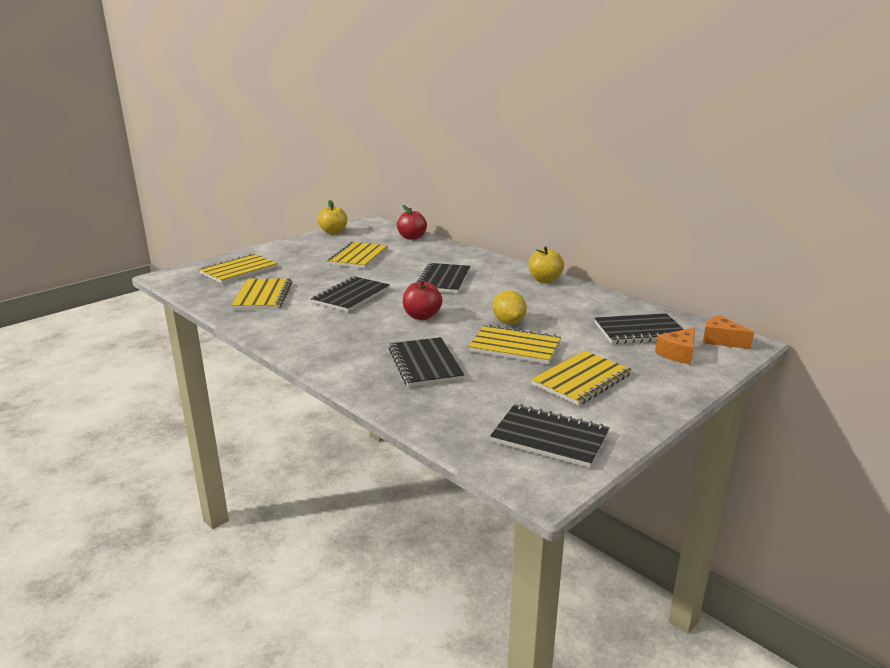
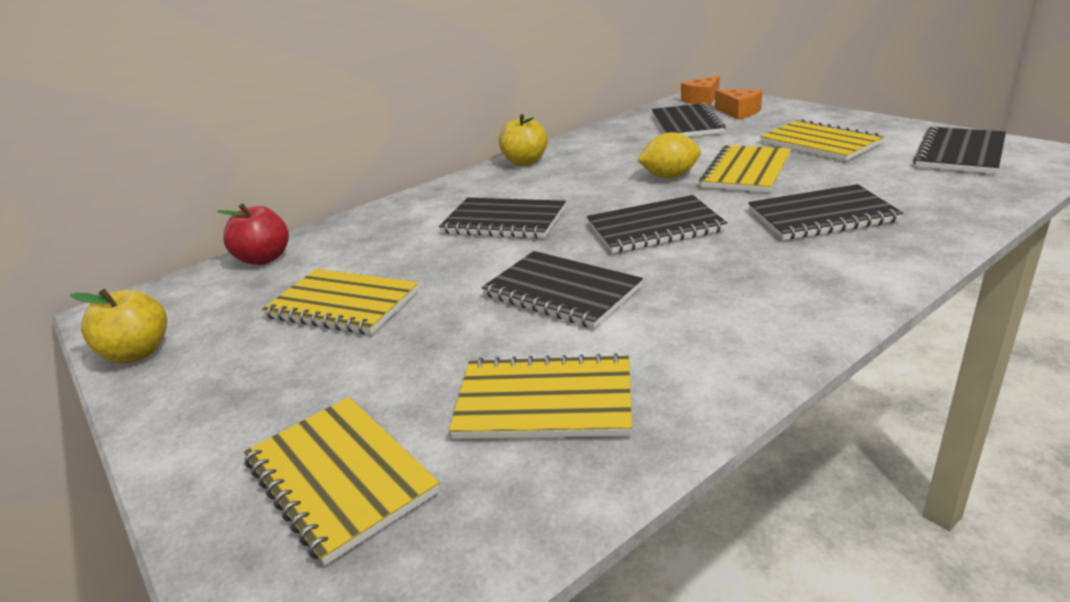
camera: 80 degrees left, 5 degrees up
(422, 316) = (654, 227): red apple -> black notebook

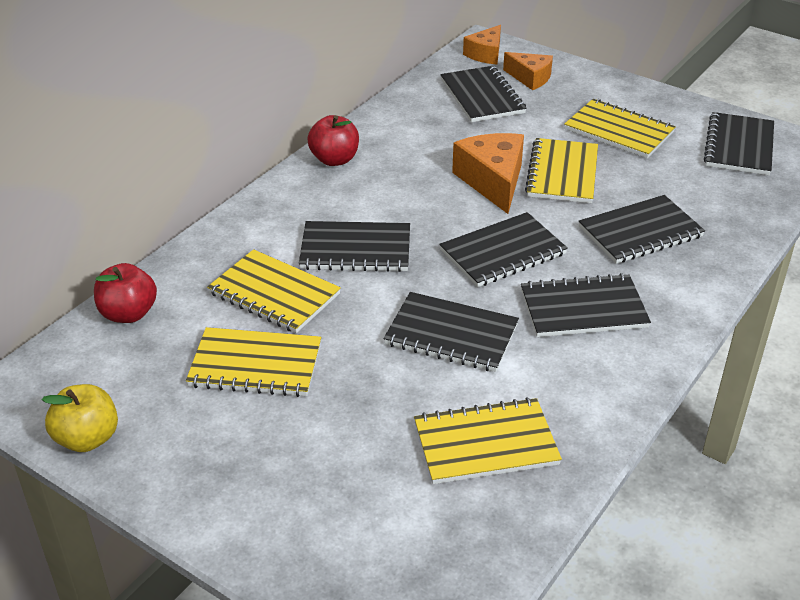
camera: 20 degrees left, 10 degrees up
(340, 477) = (364, 526): yellow notebook -> yellow notebook (274, 293)
(525, 162) = (334, 159): yellow apple -> red apple
(669, 176) = (493, 181): yellow lemon -> orange cheese
(728, 277) = (583, 309): none -> black notebook

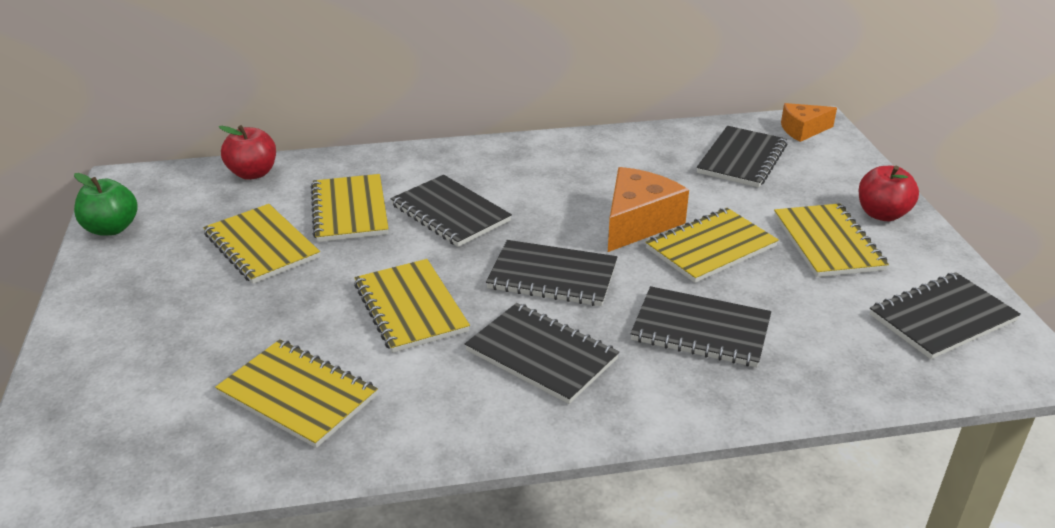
camera: 45 degrees right, 5 degrees down
(87, 438) = (111, 228): yellow apple -> green apple
(334, 159) = (543, 148): red apple -> red apple (882, 214)
(451, 334) = (411, 308): black notebook -> yellow notebook
(530, 78) = (813, 164): orange cheese -> none

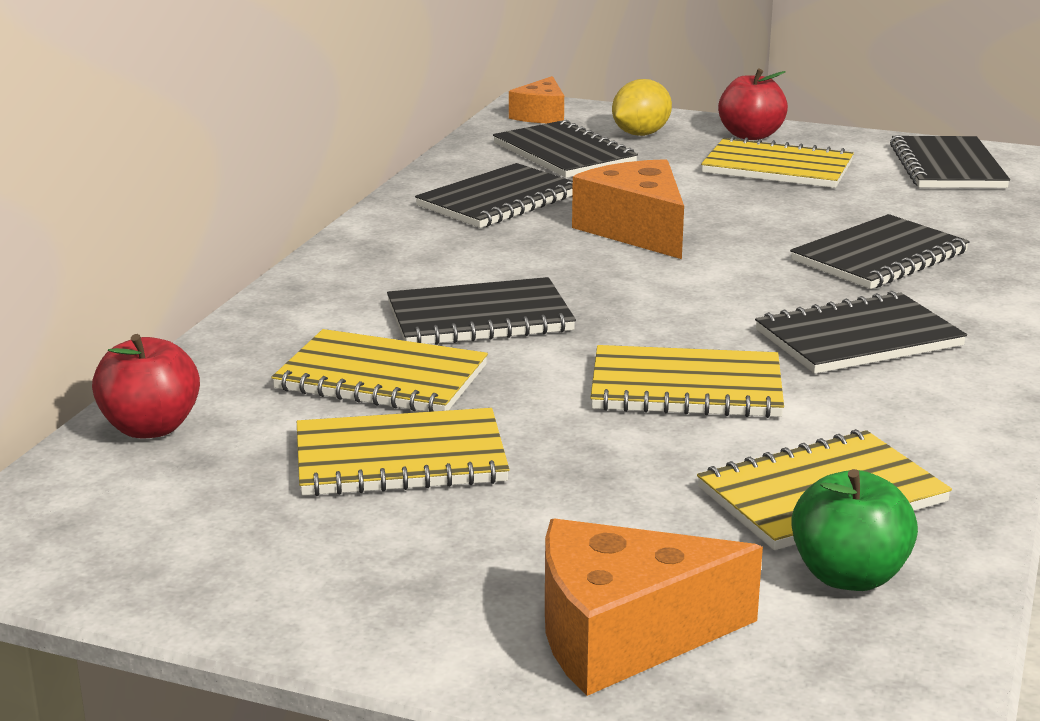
camera: 60 degrees left, 10 degrees down
(110, 367) = (623, 635): none -> orange cheese
(111, 228) = (160, 582): green apple -> green apple (849, 576)
(552, 276) = (701, 296): black notebook -> black notebook (499, 200)
(711, 248) = (730, 213): yellow notebook -> none
(819, 173) = (640, 134): none -> yellow lemon

